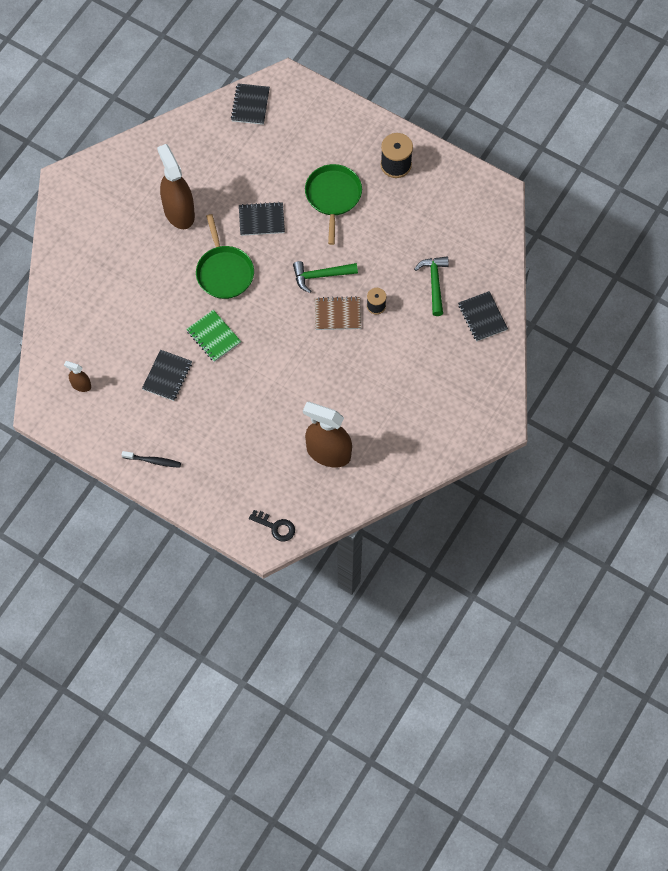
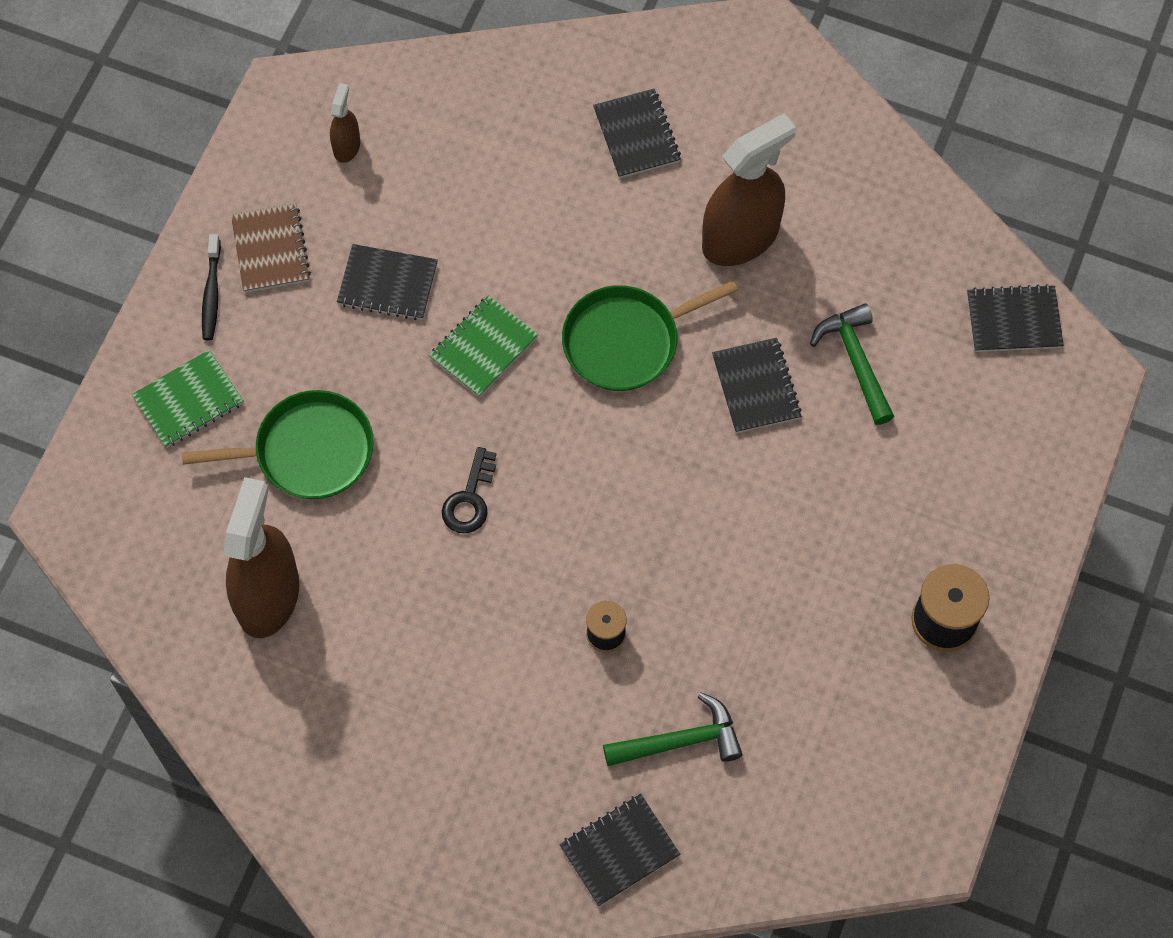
camera: 80 degrees right, 0 degrees up
(109, 248) = (636, 135): none -> black notebook
(213, 478) = (188, 400): none -> green notebook
(275, 527) = (102, 527): black key -> black key (469, 499)
(320, 276) = (653, 517): green hammer -> green hammer (855, 361)
(333, 196) = (840, 510): green pan -> green pan (308, 451)
(337, 314) = (573, 563): brown notebook -> brown notebook (270, 250)

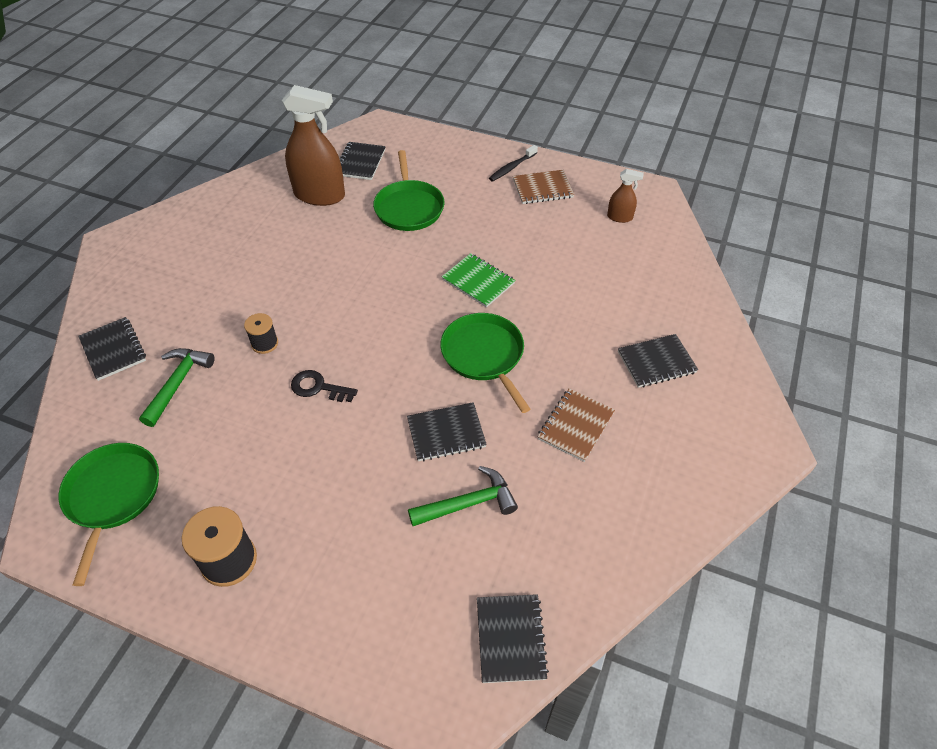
camera: 90 degrees right, 15 degrees down
(188, 400) = (443, 162): green notebook -> none
(211, 293) = (512, 167): black toothbrush -> black toothbrush turned 45 degrees counterclockwise
(387, 284) = (522, 237): black notebook -> black notebook (360, 162)
(469, 499) = (370, 276): black key -> black key (318, 387)
(681, 741) = (178, 383): green hammer -> green hammer turned 150 degrees counterclockwise
(740, 238) = (575, 426): brown spray bottle -> brown notebook
(865, 781) = (112, 496): none -> green pan

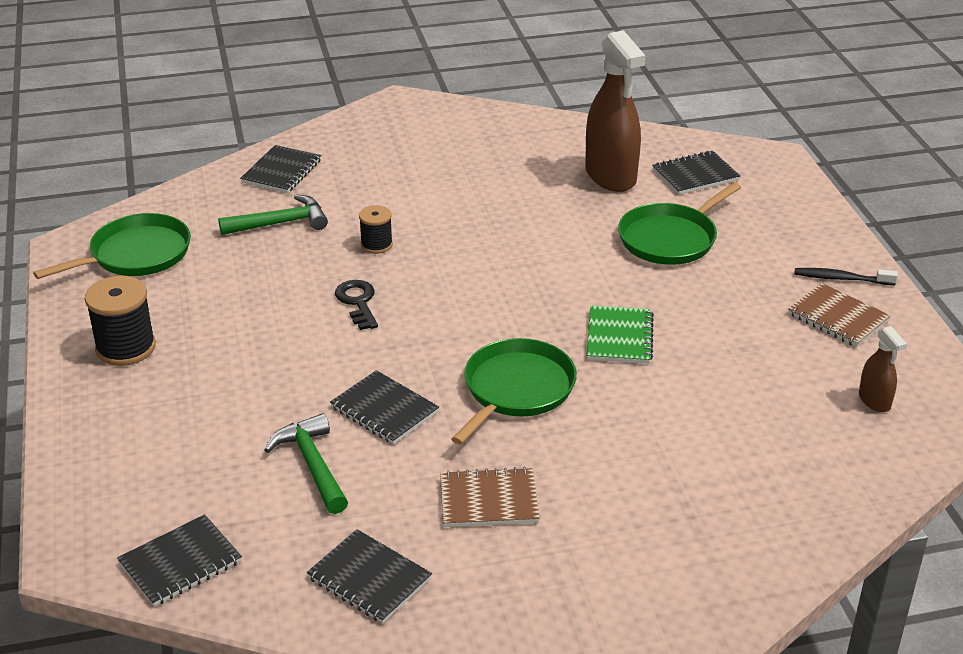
camera: 55 degrees right, 15 degrees down
(468, 503) = (312, 464): green hammer -> green hammer turned 150 degrees counterclockwise
(656, 362) = (657, 530): black notebook -> black notebook (369, 579)

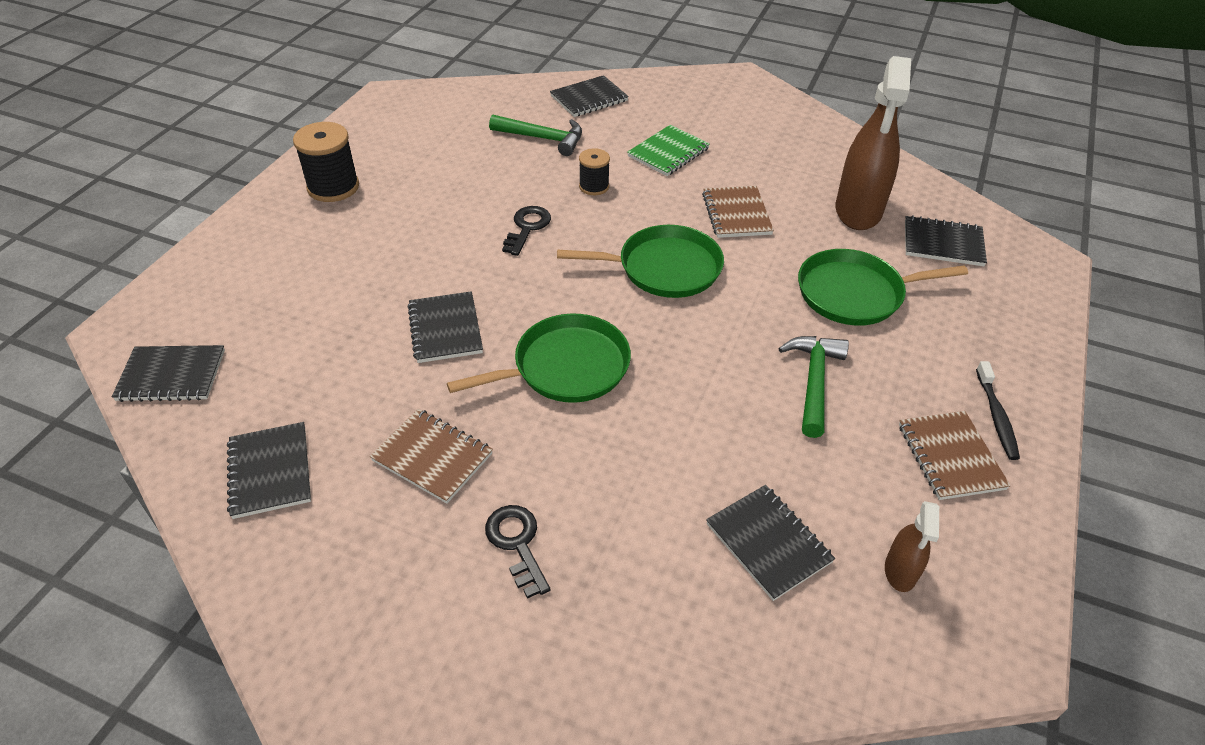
camera: 35 degrees right, 10 degrees up
(136, 254) = (419, 120): green pan -> green pan (664, 268)
(312, 464) = (344, 347): green hammer -> green hammer (813, 381)
(520, 217) = (736, 214): none -> brown notebook
(619, 337) = (707, 365): green notebook -> green notebook (668, 152)
(619, 519) = (517, 544): none -> black key
(781, 428) = (768, 543): none -> black notebook
(841, 278) = (996, 417): black toothbrush -> black toothbrush turned 135 degrees counterclockwise

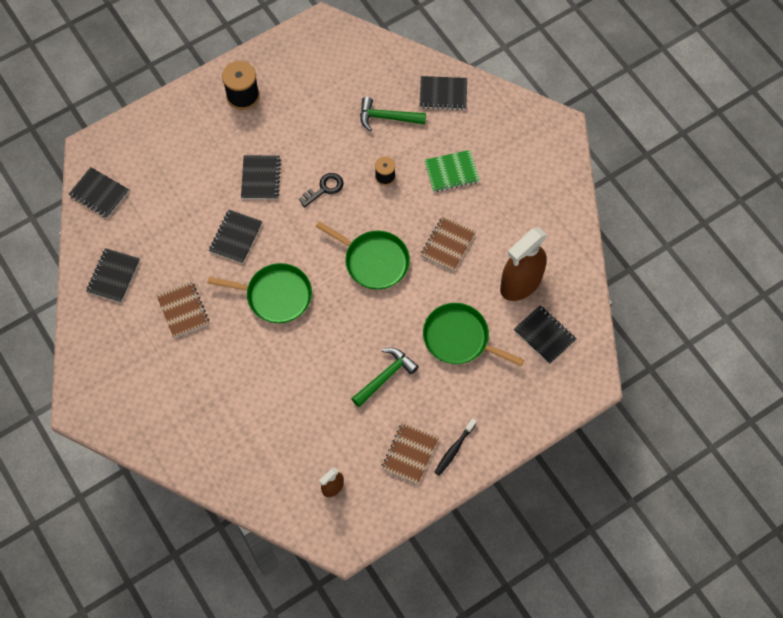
camera: 35 degrees right, 20 degrees up
(517, 544) = (189, 375): black key -> none
(543, 138) = (387, 117): green hammer -> green hammer turned 135 degrees clockwise
(768, 543) = (290, 440): black notebook -> black notebook (261, 178)

